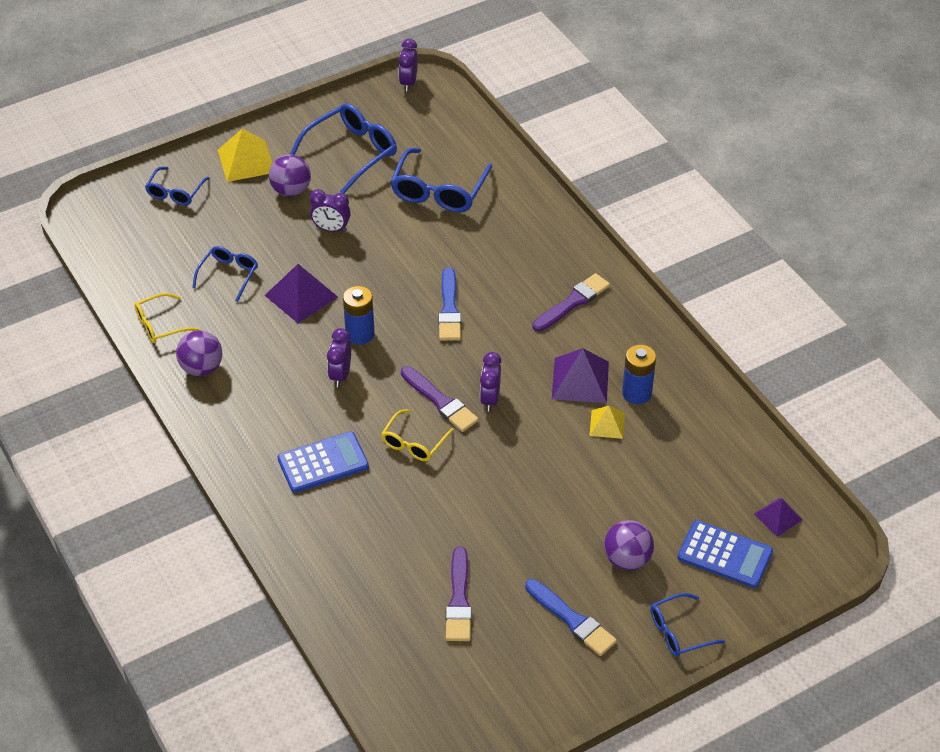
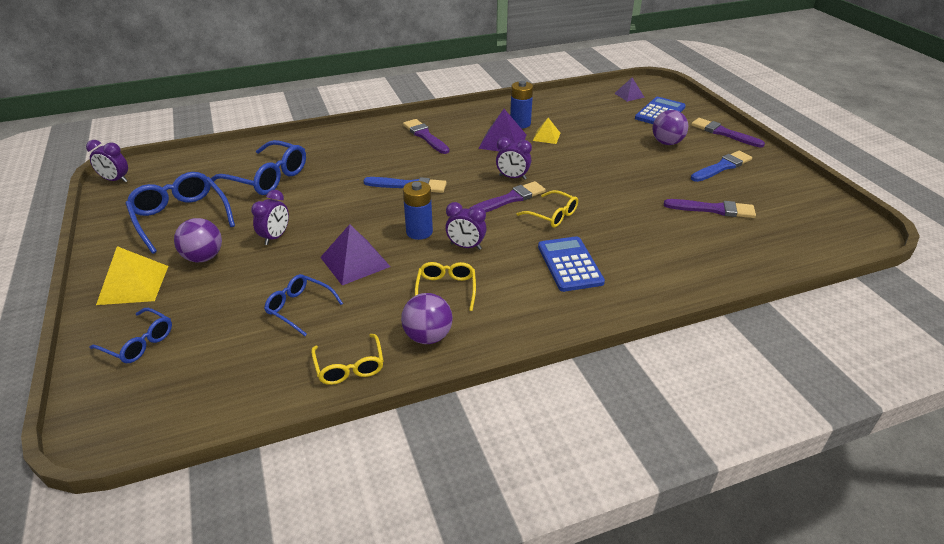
camera: 80 degrees left, 10 degrees down
(268, 370) = (446, 289): none -> yellow glasses
(679, 631) = (723, 133): blue glasses -> purple brush

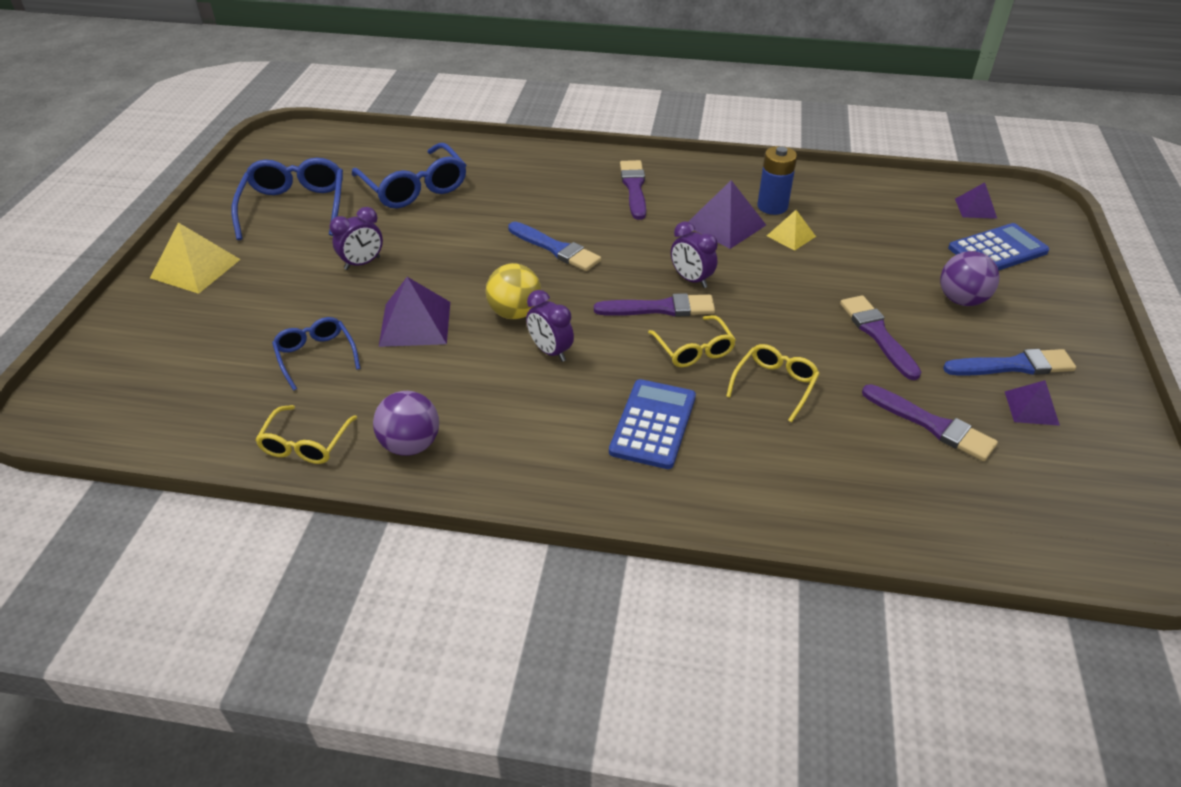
camera: 30 degrees right, 5 degrees up
(115, 180) = (272, 143): purple clock -> none
(139, 343) = (151, 333): blue glasses -> none
(203, 257) = (278, 262): purple ball -> none
(419, 232) = (515, 313): blue battery -> yellow ball
(446, 289) = (480, 396): yellow glasses -> yellow glasses (774, 385)
(723, 133) = (1071, 313): purple brush -> purple brush (877, 334)
(750, 184) = (1031, 408): none -> purple pyramid

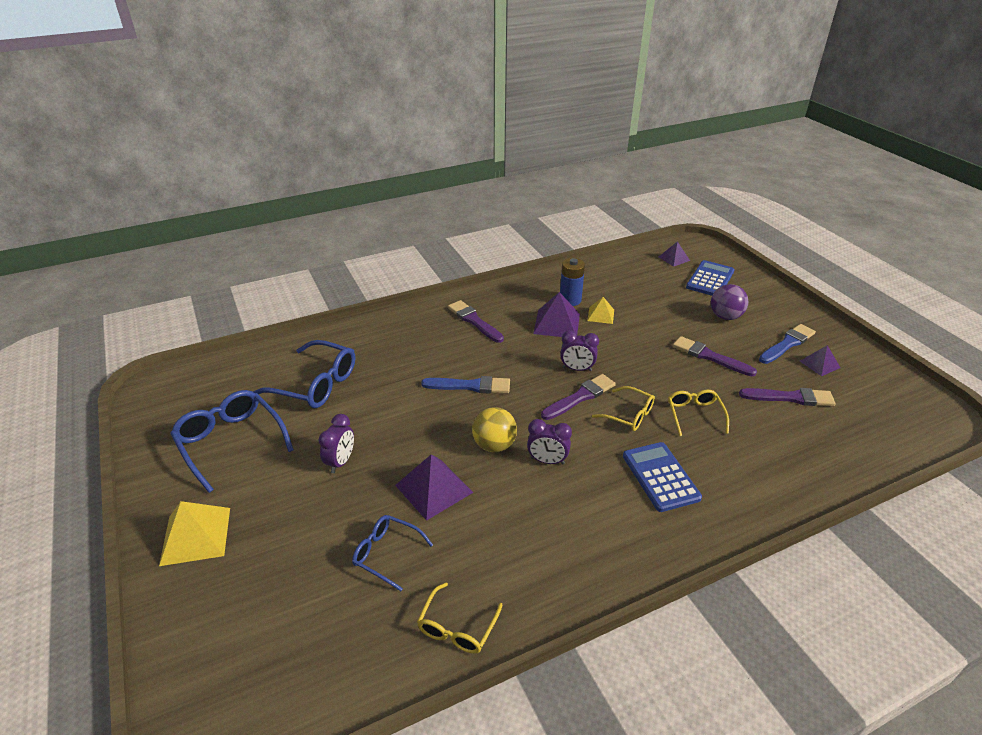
camera: 35 degrees left, 5 degrees down
(305, 444) = (457, 627): yellow glasses -> yellow glasses turned 45 degrees clockwise
(410, 445) = (532, 581): purple ball -> none

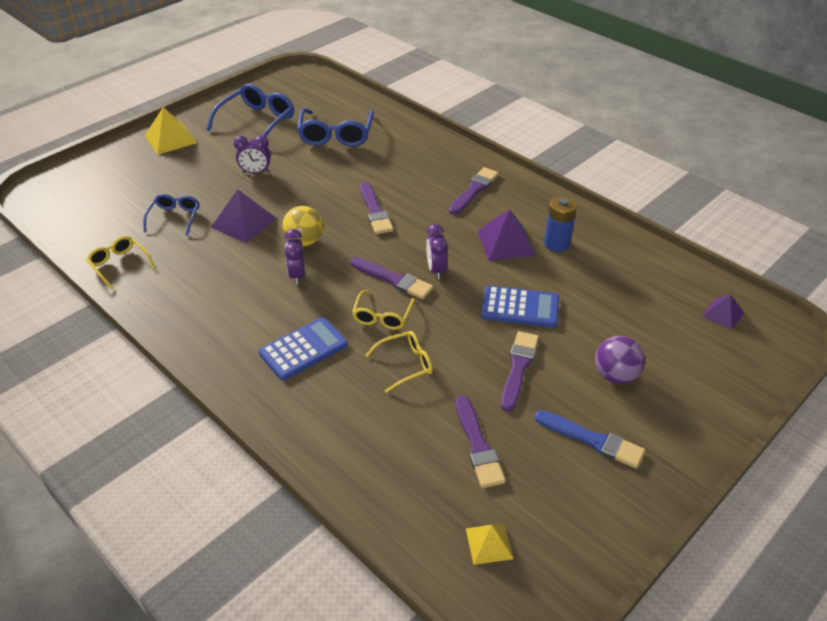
camera: 70 degrees right, 5 degrees up
(457, 627) = (119, 265): yellow glasses -> yellow glasses turned 45 degrees clockwise
(470, 386) = (375, 211): blue brush -> purple brush
(600, 315) = (543, 271): yellow pyramid -> yellow pyramid (489, 543)
(710, 279) = (697, 354): blue calculator -> blue calculator (520, 307)
(819, 364) = (566, 475): purple pyramid -> none

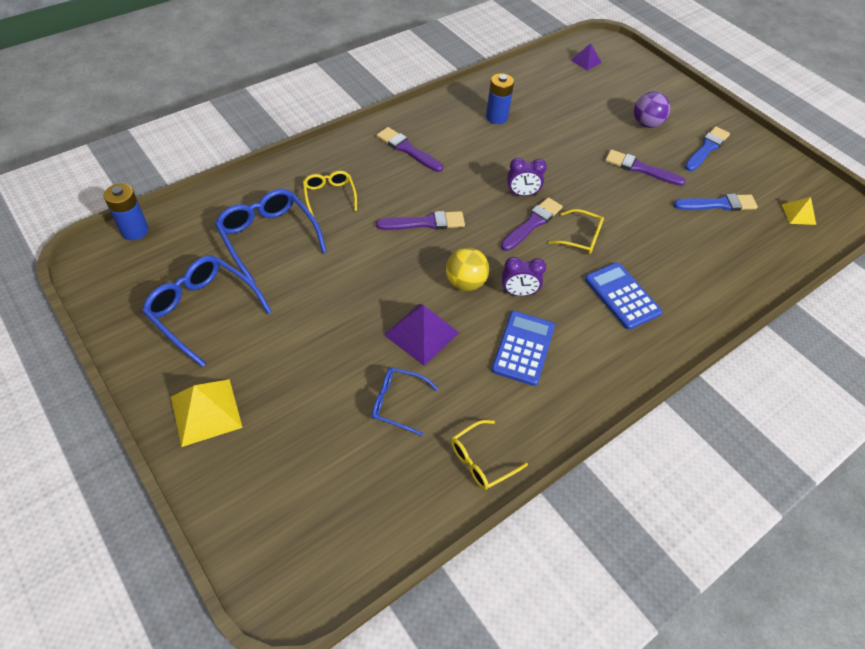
camera: 85 degrees left, 10 degrees up
(255, 172) = (323, 318): purple clock -> none
(329, 81) = (135, 231): none -> blue battery
(336, 135) = (268, 237): blue glasses -> blue glasses turned 135 degrees counterclockwise
(406, 364) = (639, 231): yellow glasses -> yellow glasses (329, 196)
(478, 445) = (718, 204): purple brush -> blue brush
(505, 242) = (490, 145): purple pyramid -> none
(520, 307) = (573, 154): blue calculator -> blue calculator (523, 348)

